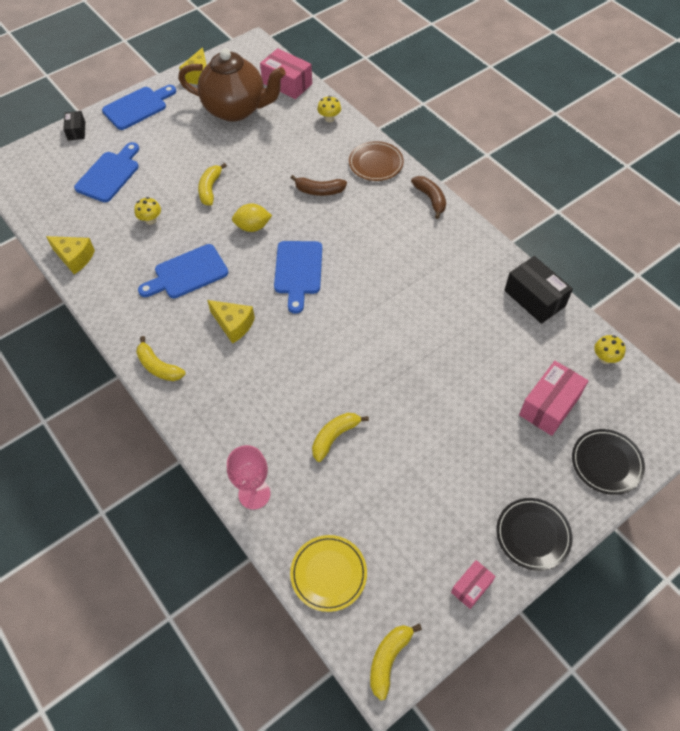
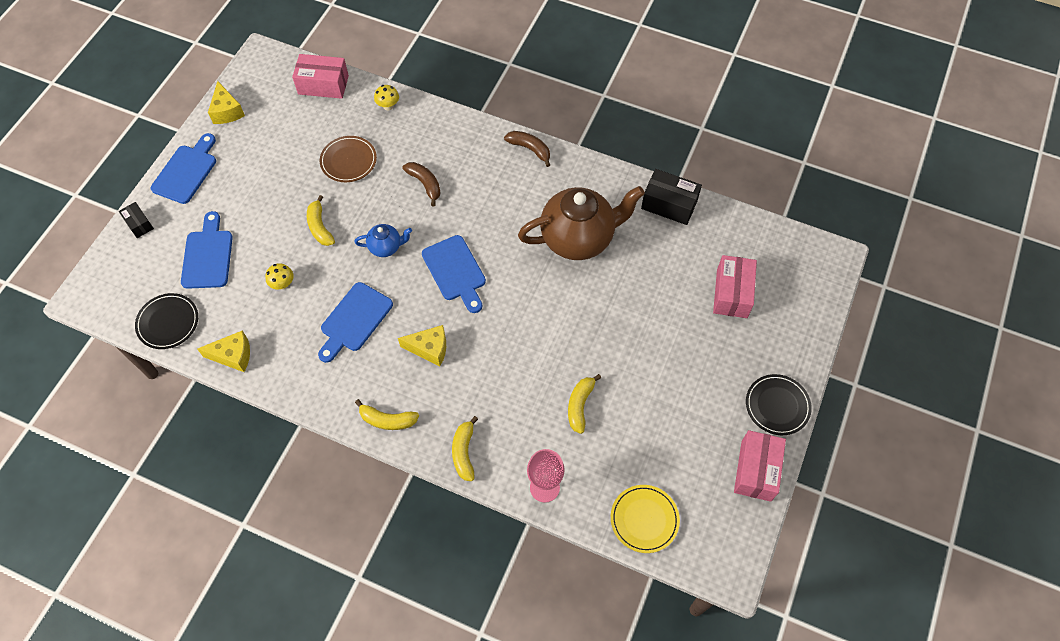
camera: 30 degrees left, 5 degrees up
(236, 109) = (290, 133): brown teapot -> brown teapot (578, 238)
(253, 227) = (386, 247): yellow lemon -> blue teapot
(319, 191) = (425, 184): brown banana -> brown banana turned 105 degrees counterclockwise
(376, 163) = (460, 134): brown plate -> brown plate (348, 161)
(388, 659) = (728, 559): yellow banana -> yellow banana (464, 452)
(471, 587) = (756, 470): pink box -> pink box, size x1.77
(605, 358) = (751, 232): yellow mushroom -> none
(606, 463) = (798, 320): black plate -> black plate (168, 322)

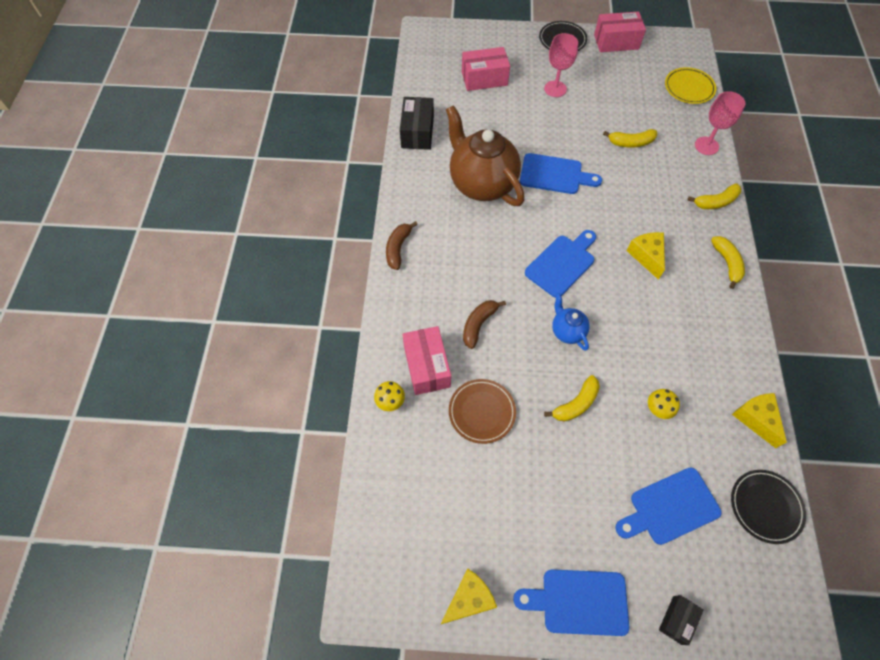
camera: 110 degrees left, 0 degrees up
(323, 85) = (384, 492): pink box -> pink box (427, 366)
(354, 320) = (656, 326): blue cutting board -> blue cutting board (554, 175)
(692, 361) = (555, 89): none -> pink goblet

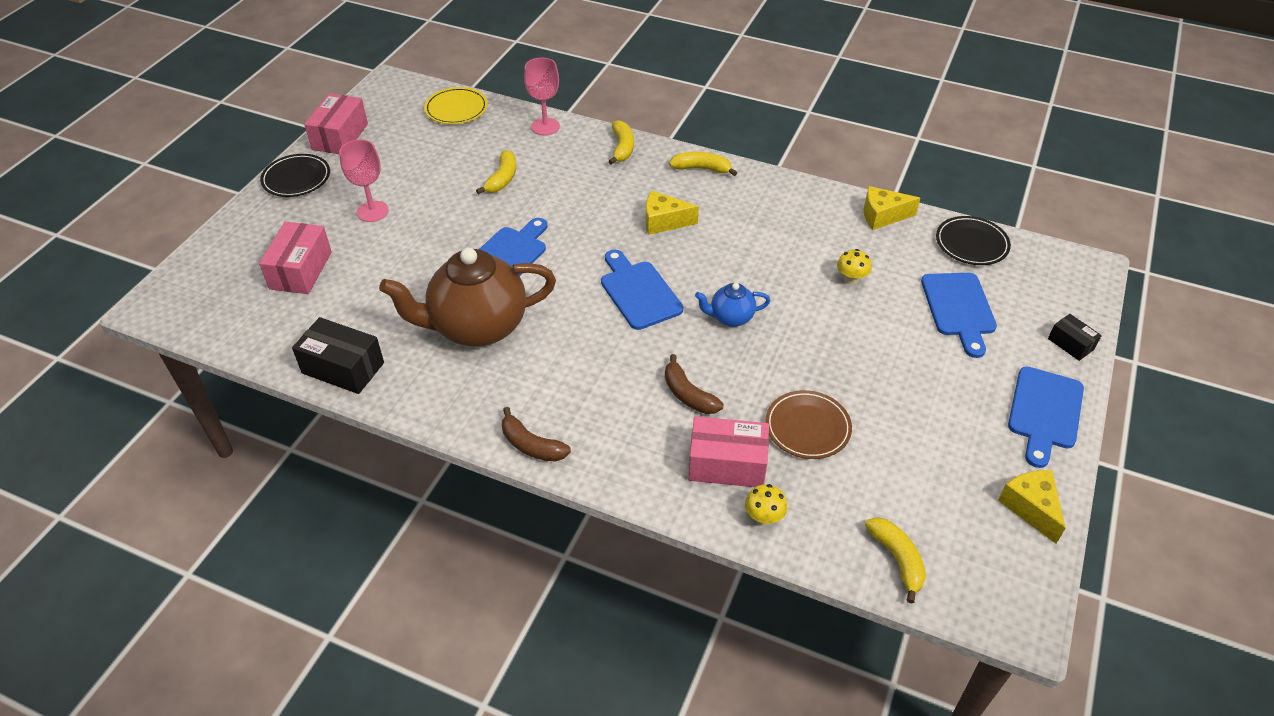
camera: 70 degrees left, 15 degrees down
(576, 404) = (824, 341): yellow banana -> yellow banana (897, 559)

